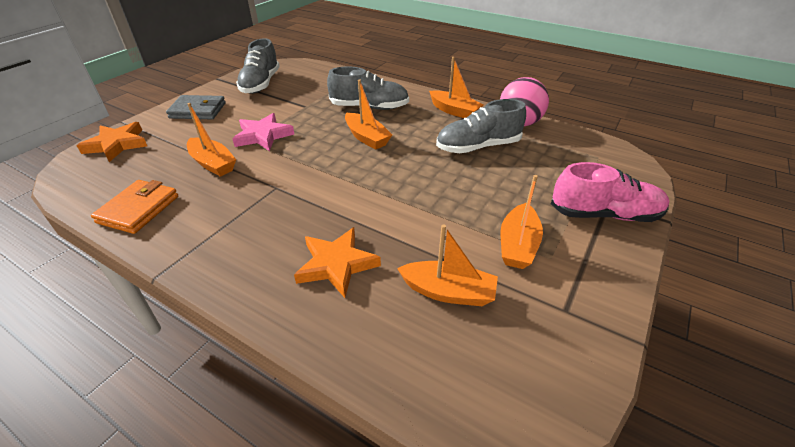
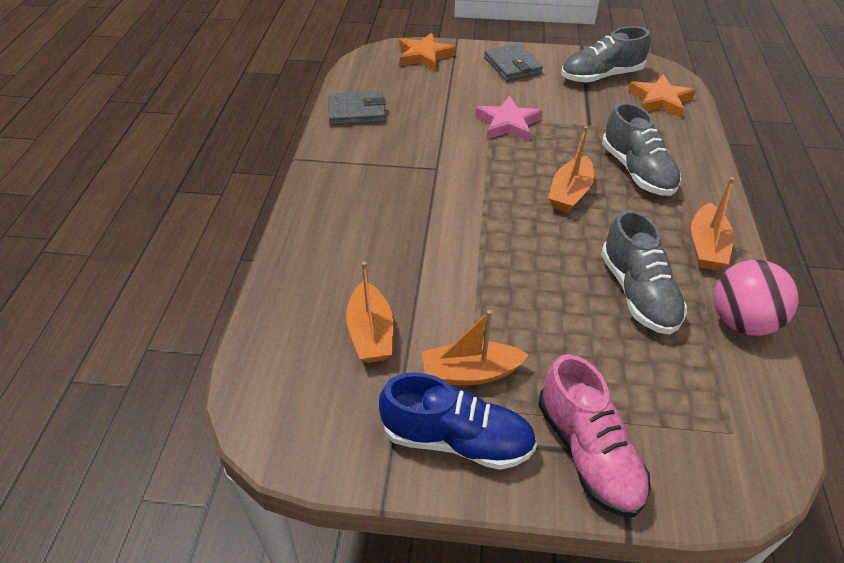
camera: 65 degrees right, 5 degrees up
(139, 209) = (357, 112): orange wallet -> grey wallet
(213, 164) = (440, 117): orange boat -> none
(336, 264) = (362, 247): orange star -> orange star (660, 100)
(478, 147) = (638, 293): grey shoe -> grey shoe turned 150 degrees counterclockwise
(581, 274) = (457, 440): none -> blue shoe

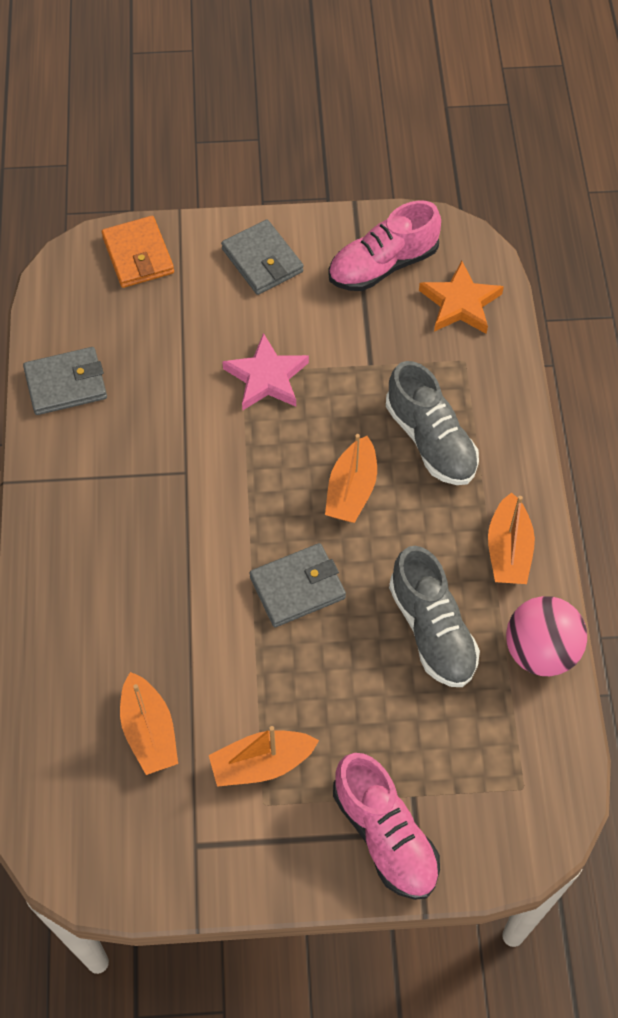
camera: 10 degrees left, 15 degrees up
(424, 56) = (138, 255): orange star -> orange wallet
(457, 440) = (257, 843): blue shoe -> none
(519, 249) = (297, 587): none -> grey wallet
(601, 76) = (383, 265): grey shoe -> pink shoe

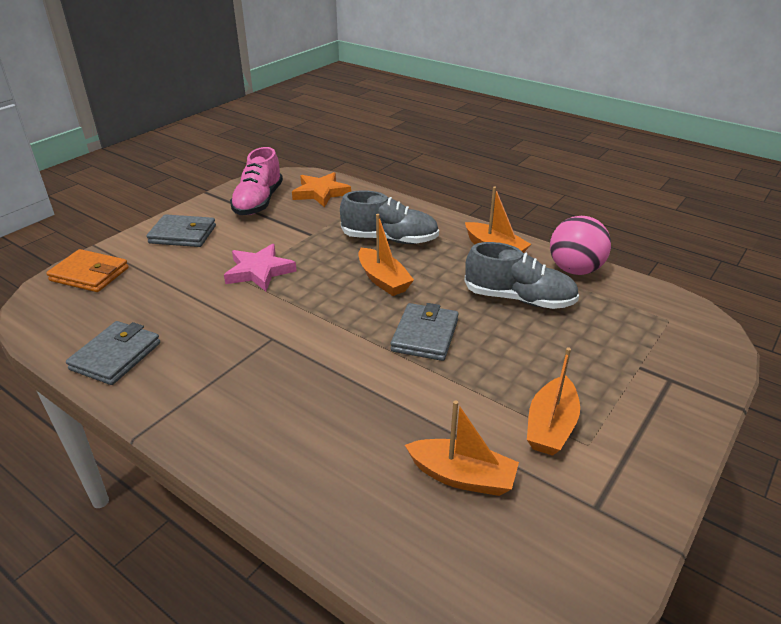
camera: 50 degrees left, 25 degrees down
(385, 835) = (662, 395): pink shoe -> none

